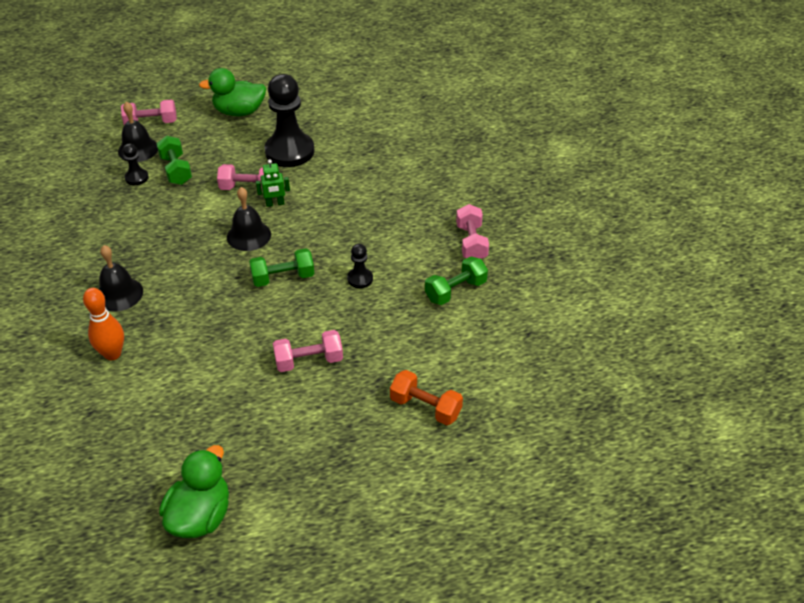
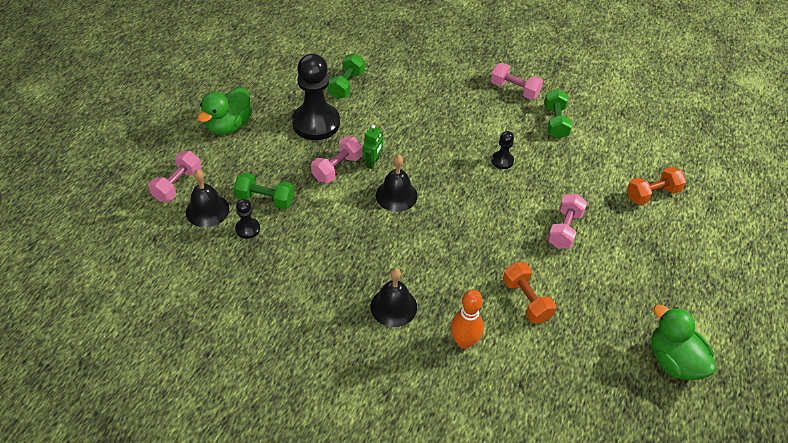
camera: 55 degrees left, 5 degrees up
(193, 373) = (526, 300): none -> orange dumbbell
(283, 278) = (464, 200): green dumbbell -> green dumbbell (346, 85)

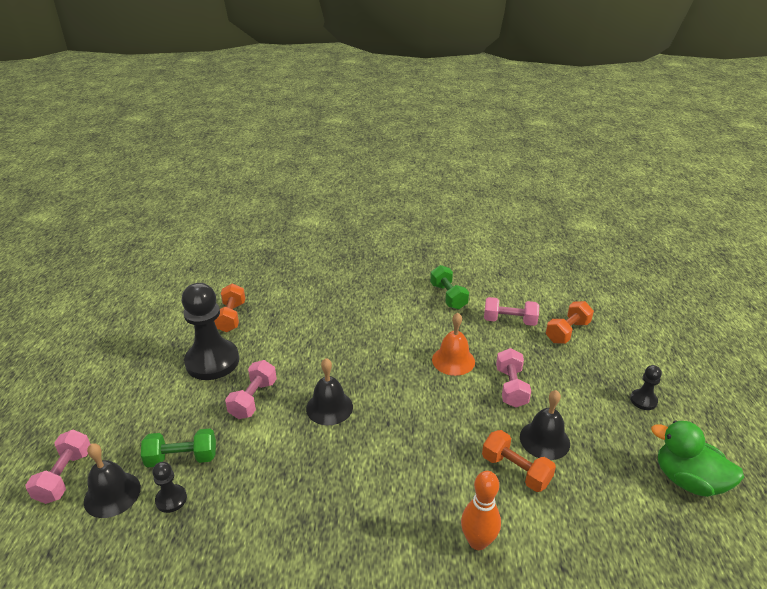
camera: 20 degrees left, 15 degrees down
(229, 125) = (111, 391): green duck -> none
(346, 85) = (231, 317): green dumbbell -> orange dumbbell
(372, 162) = (290, 382): green robot -> none
(393, 306) = (381, 530): black bell -> black bell (544, 440)
(502, 161) = (418, 343): black pawn -> black pawn (643, 400)
(514, 90) = (397, 279): pink dumbbell -> pink dumbbell (509, 321)
(525, 187) = (453, 360): none -> orange bell

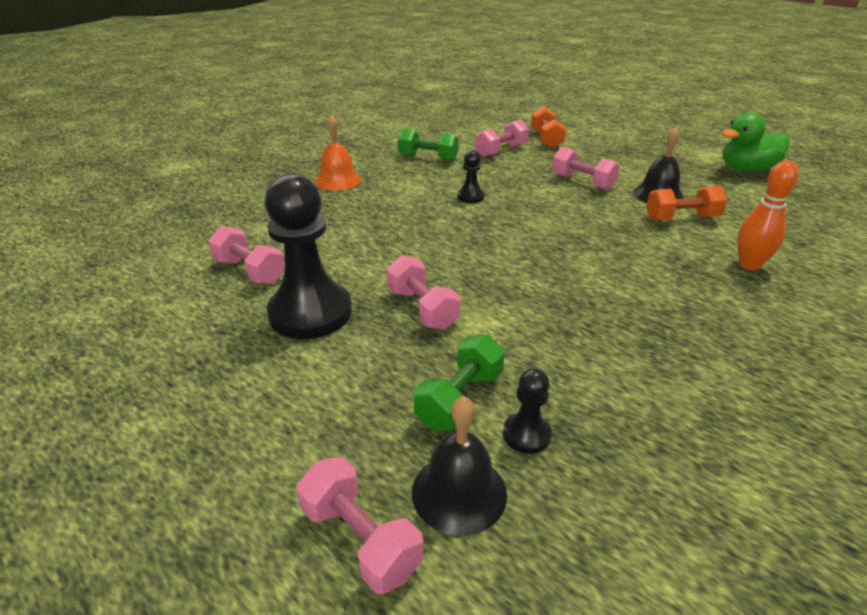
camera: 50 degrees left, 0 degrees up
(231, 317) = (250, 271): orange dumbbell -> pink dumbbell
(329, 407) = (499, 268): black bell -> none
(453, 360) = (517, 189): orange bell -> orange bell (338, 180)
(643, 400) = (653, 149): black pawn -> black pawn (470, 197)

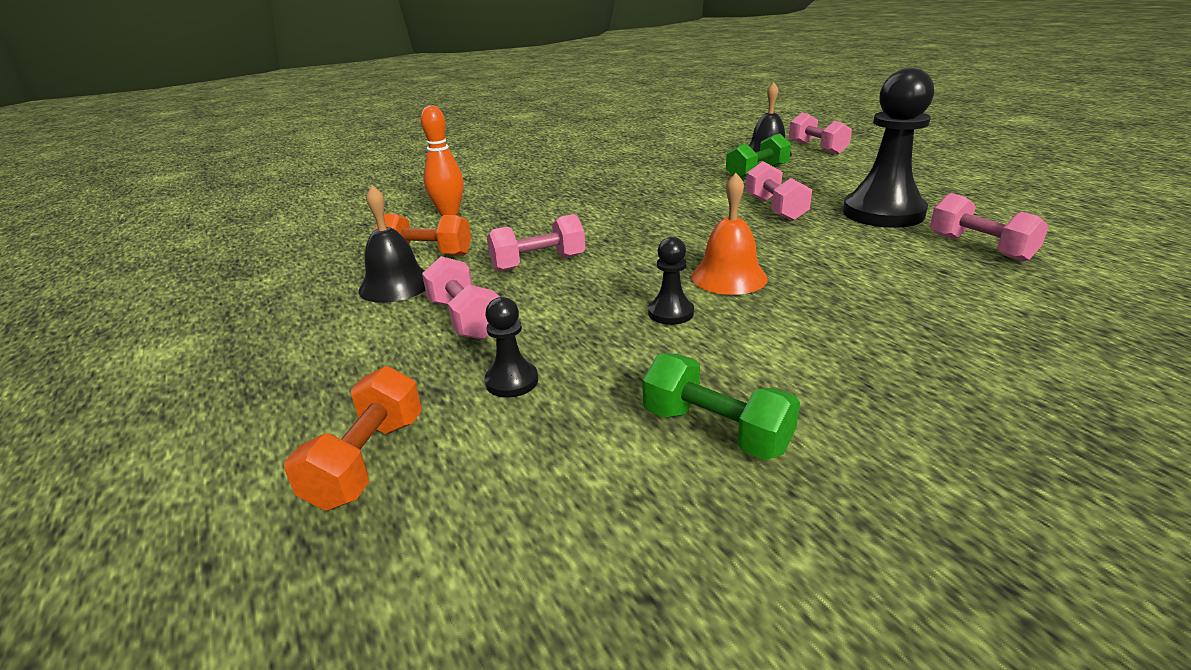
camera: 160 degrees left, 5 degrees down
(338, 180) = (932, 384): orange bell -> orange bell (729, 277)
(501, 151) = (523, 430): pink dumbbell -> pink dumbbell (538, 263)
(526, 434) = (722, 162): black pawn -> black pawn (512, 381)
(746, 170) = (188, 310): green duck -> none

